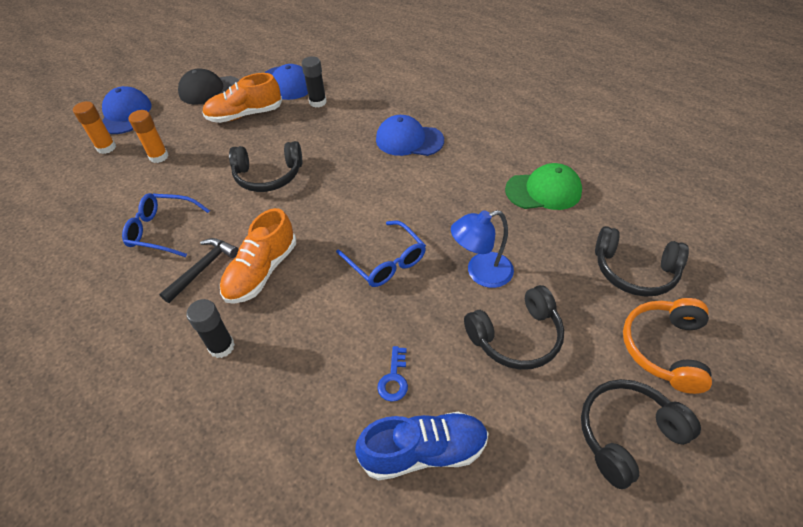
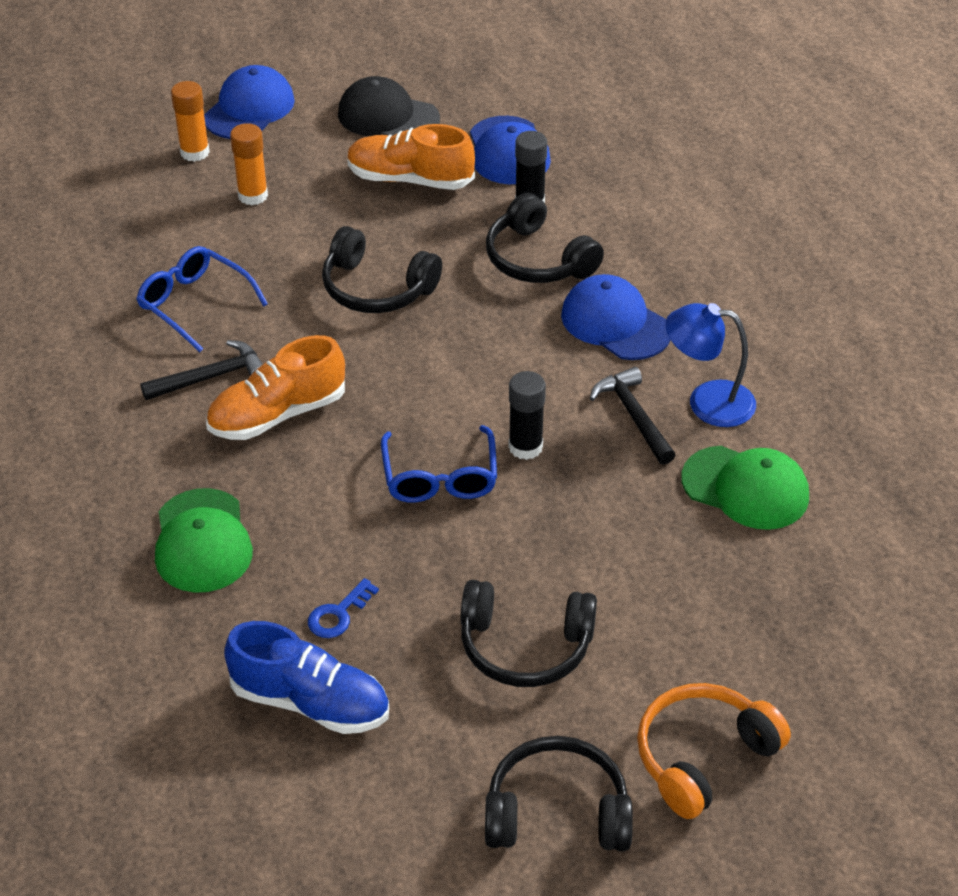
camera: 30 degrees right, 5 degrees down
(221, 347) = (172, 480): black glue stick -> black glue stick (525, 447)
(270, 378) = (202, 541): none -> green cap
(458, 181) = (633, 416): none -> black hammer
(480, 273) = (550, 551): blue lamp -> blue lamp (707, 402)
(634, 270) = (765, 652): black headphones -> black headphones (538, 259)

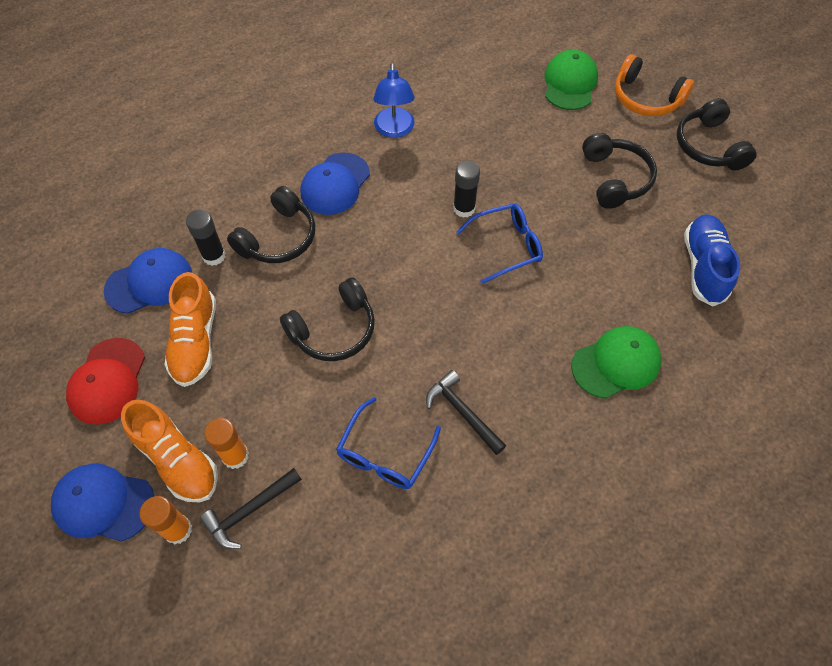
camera: 105 degrees left, 15 degrees up
(277, 414) = (485, 355): orange shoe -> orange shoe (177, 460)
(338, 614) = (636, 270): blue key -> none
(377, 288) = (334, 330): black headphones -> black headphones turned 45 degrees clockwise
(388, 116) = (107, 381): black cap -> red cap
(633, 416) = (418, 161): black hammer -> black hammer (249, 511)
(745, 488) = (459, 105): green cap -> green cap (570, 83)

